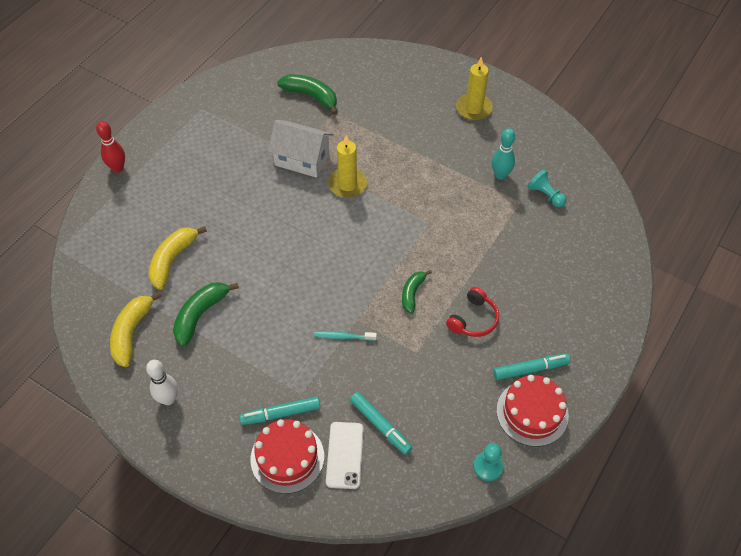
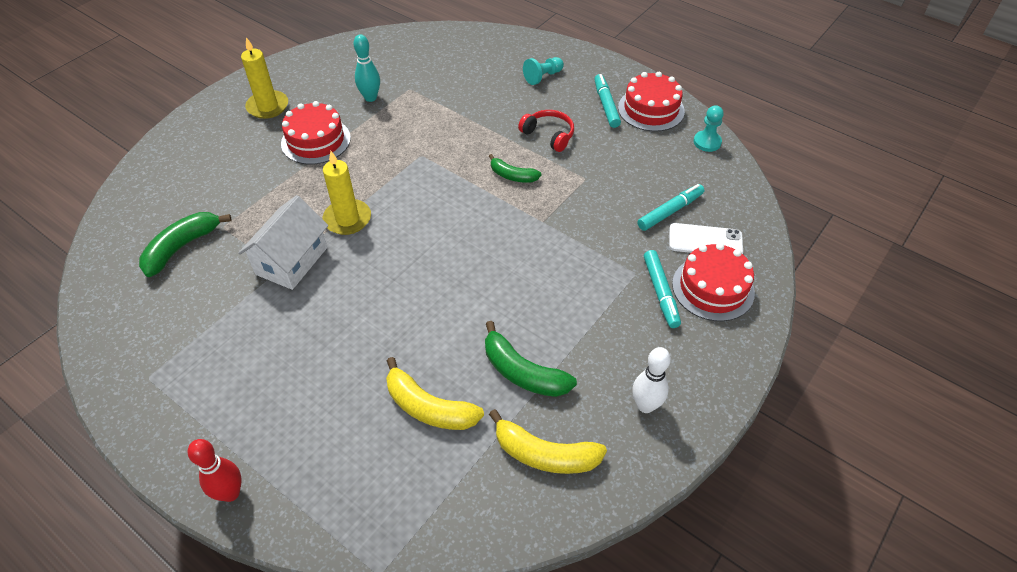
camera: 85 degrees left, 5 degrees down
(343, 336) = (563, 234): turquoise toothbrush -> none
(436, 148) = (316, 140): none -> red cake
(545, 195) = (405, 71): turquoise pawn -> turquoise pawn (543, 77)

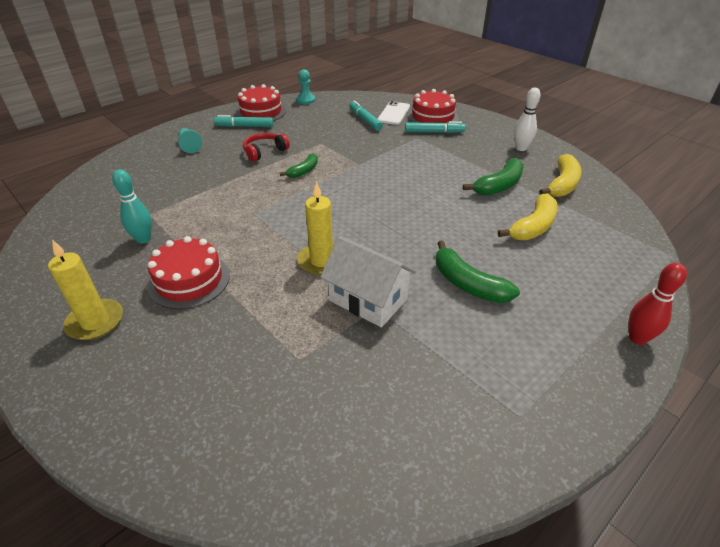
camera: 80 degrees left, 10 degrees down
(182, 247) = (322, 398): green banana -> green banana (467, 284)

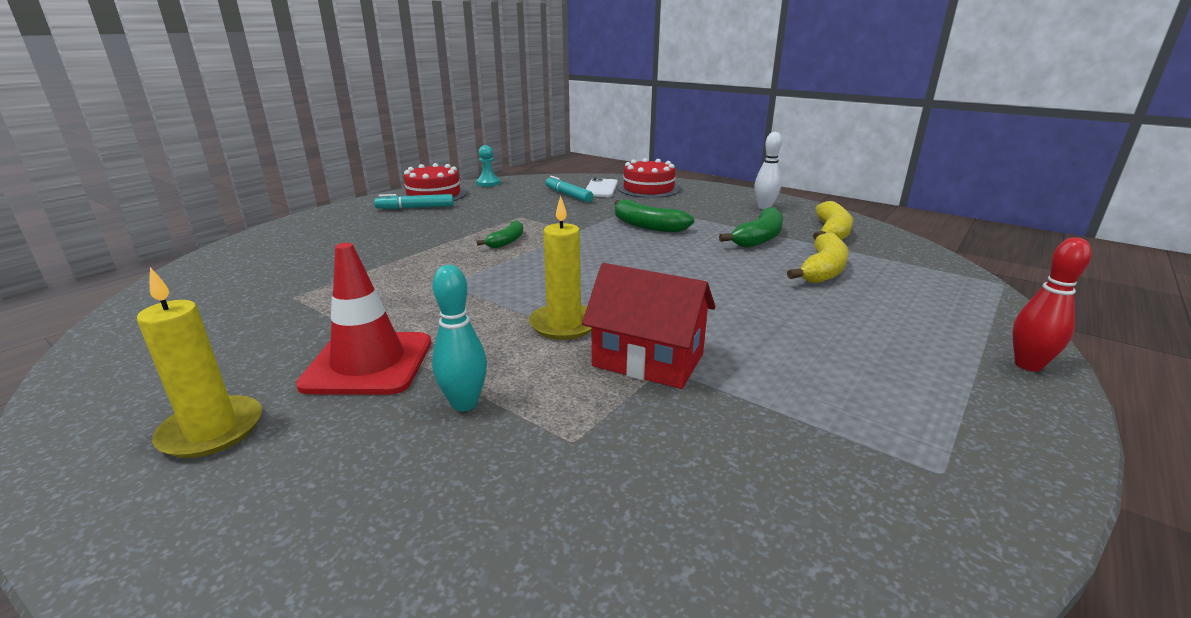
camera: 10 degrees left, 15 degrees down
(143, 239) = (287, 323): turquoise bowling pin -> turquoise bowling pin (464, 403)
(189, 146) = (343, 229): turquoise pawn -> none
(189, 280) = (368, 363): red cake -> red traffic cone
(264, 151) = (448, 227): red headphones -> none
(368, 300) = (648, 360): white house -> red house
(434, 132) = (656, 200): turquoise marker -> none
(467, 284) = (775, 331): green banana -> green banana (647, 226)

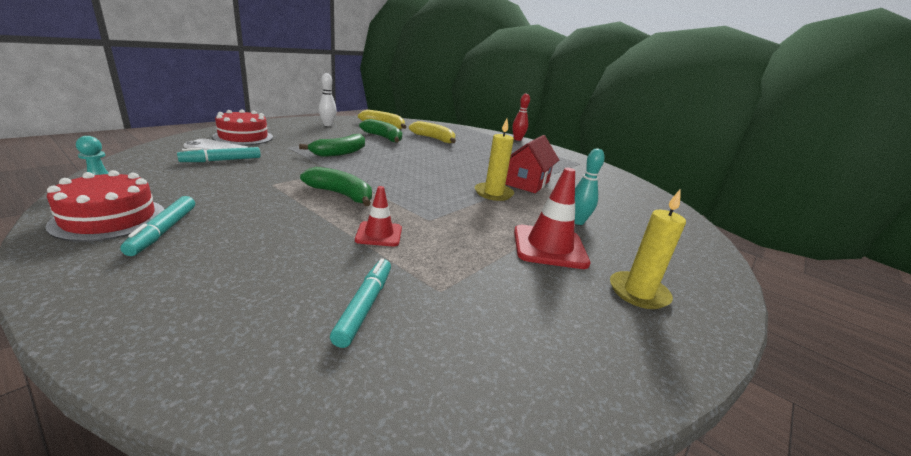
camera: 90 degrees left, 0 degrees up
(285, 271) = (364, 306): none -> turquoise marker
(410, 265) = (379, 234): none -> red traffic cone
(507, 241) = (341, 194): green banana -> green banana, size x1.58

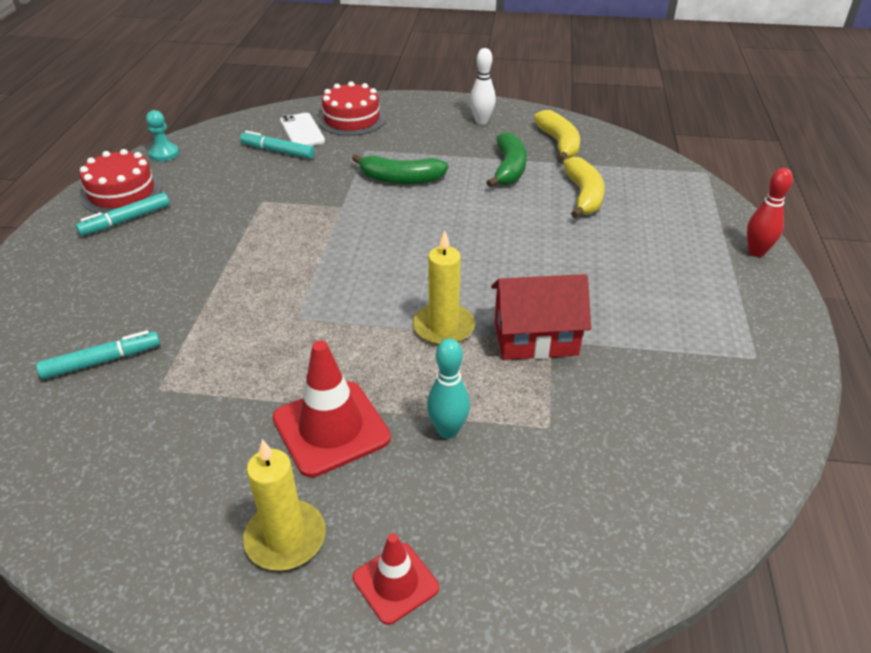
camera: 60 degrees right, 15 degrees up
(341, 194) = (288, 242): green banana -> none
(379, 234) = (228, 306): red traffic cone -> red traffic cone (395, 583)

